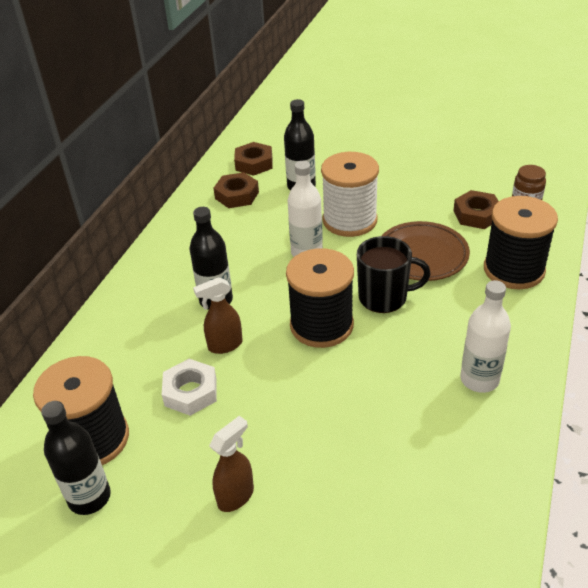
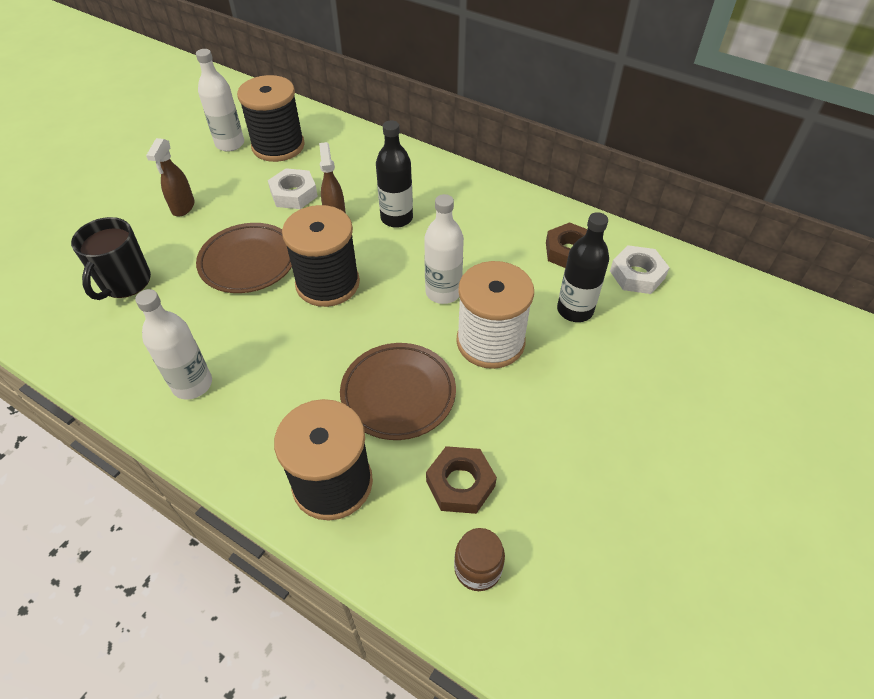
camera: 100 degrees right, 10 degrees up
(89, 497) = (230, 144): black bottle -> white bottle
(236, 496) = (183, 207): brown spray bottle -> brown spray bottle turned 45 degrees clockwise
(254, 163) = (637, 275): brown nut -> white nut
(312, 394) = (248, 262): none -> brown plate
(384, 297) = (343, 340): black mug -> black mug (125, 282)

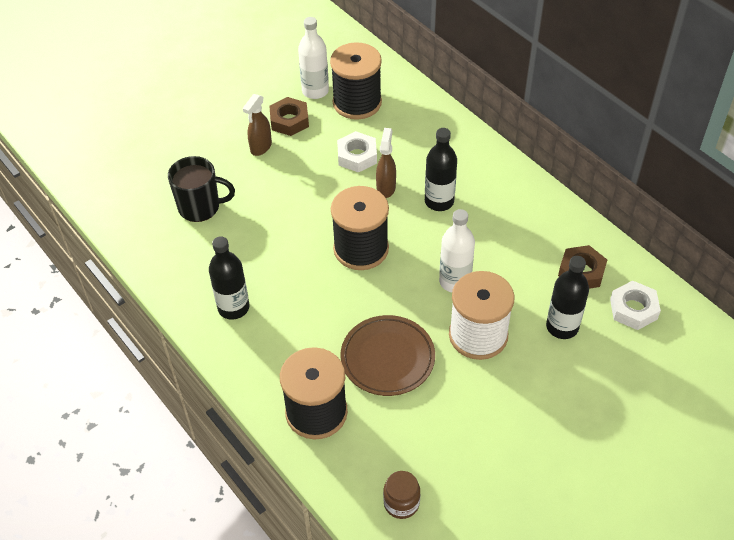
camera: 20 degrees right, 0 degrees up
(125, 282) = (200, 207): black mug -> black mug turned 120 degrees counterclockwise
(192, 384) = (233, 308): white bottle -> black bottle
(248, 262) = (301, 213): brown plate -> none
(460, 484) = (411, 440): brown nut -> brown nut (289, 120)

